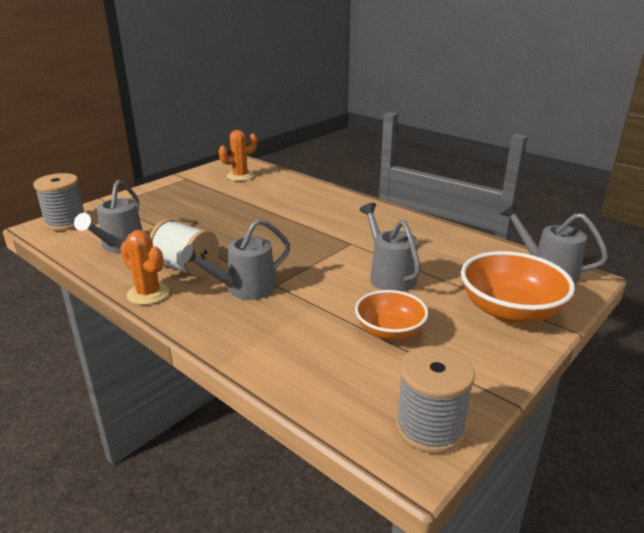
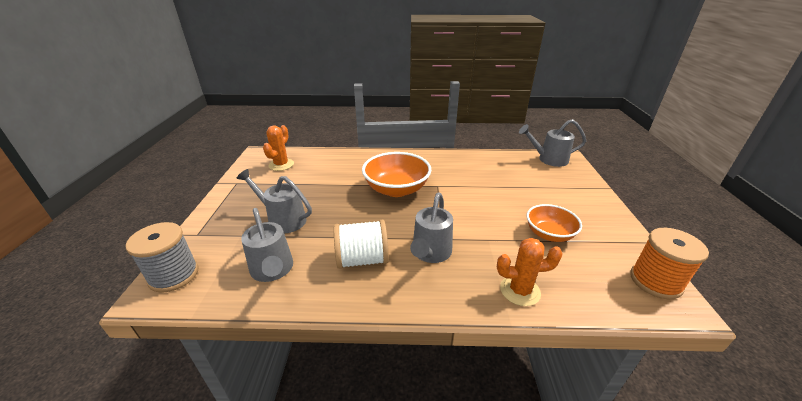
camera: 40 degrees left, 5 degrees up
(148, 294) = (369, 299): orange cactus -> orange cactus (520, 290)
(389, 275) = (491, 198): grey watering can -> grey watering can (282, 219)
(429, 427) = (655, 281): grey spool -> orange spool
(510, 311) = (572, 190): orange bowl -> orange bowl (396, 189)

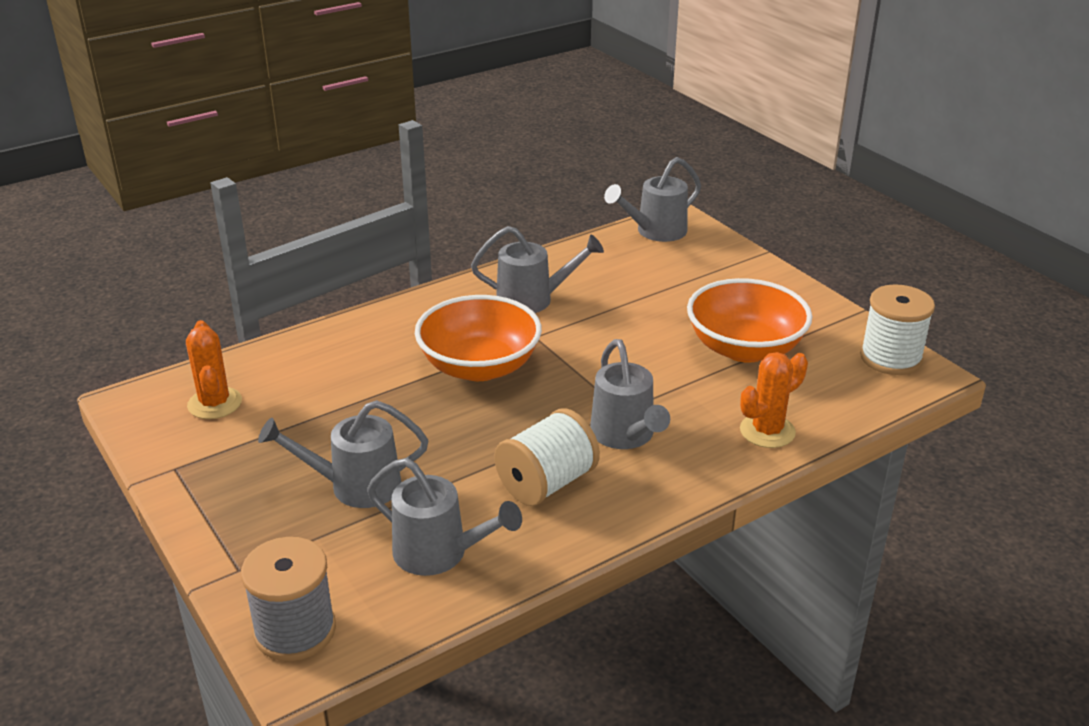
camera: 35 degrees left, 0 degrees up
(454, 169) = (533, 300): none -> grey watering can
(549, 234) = (744, 348): orange bowl -> orange bowl, size x1.56
(655, 281) = (890, 358): orange spool -> white spool

